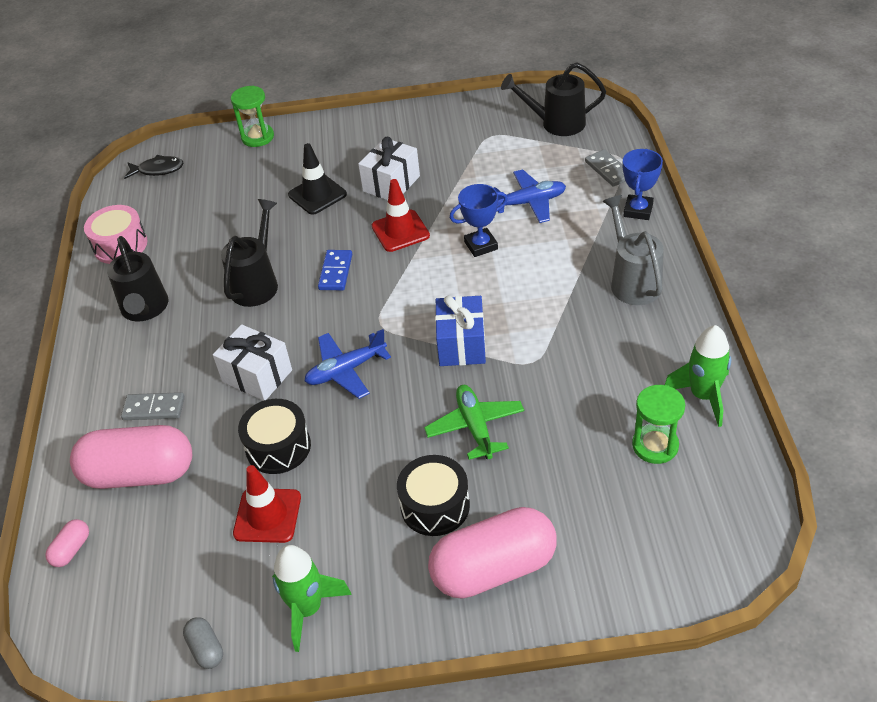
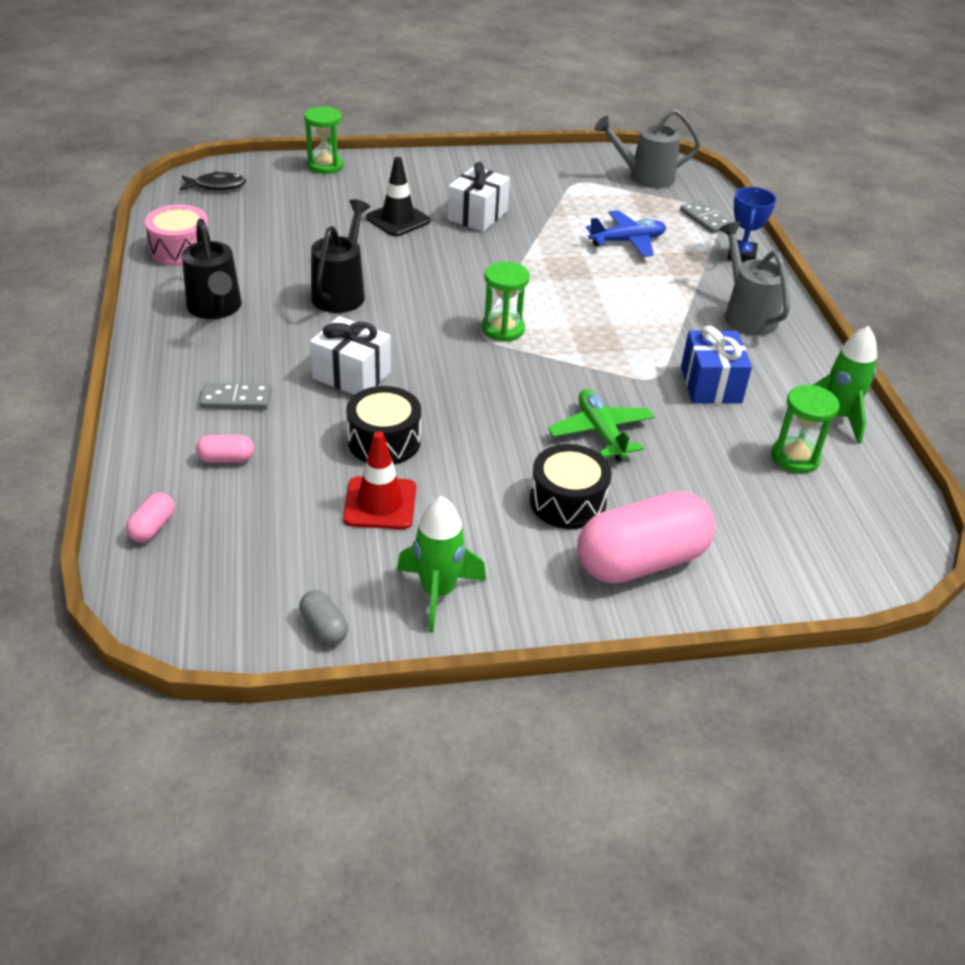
camera: 10 degrees left, 5 degrees down
(140, 474) = (226, 459): pink capsule -> pink capsule, size x0.42
(336, 272) = (427, 288): blue domino -> none
(346, 370) = (451, 375): blue plane -> none
(399, 314) = (503, 329): none -> green hourglass
(400, 231) = (493, 257): red traffic cone -> none
(461, 344) = (574, 359): blue gift -> blue gift (710, 385)
(481, 245) = (582, 274): blue trophy -> none
(556, 123) = (644, 177): black watering can -> grey watering can

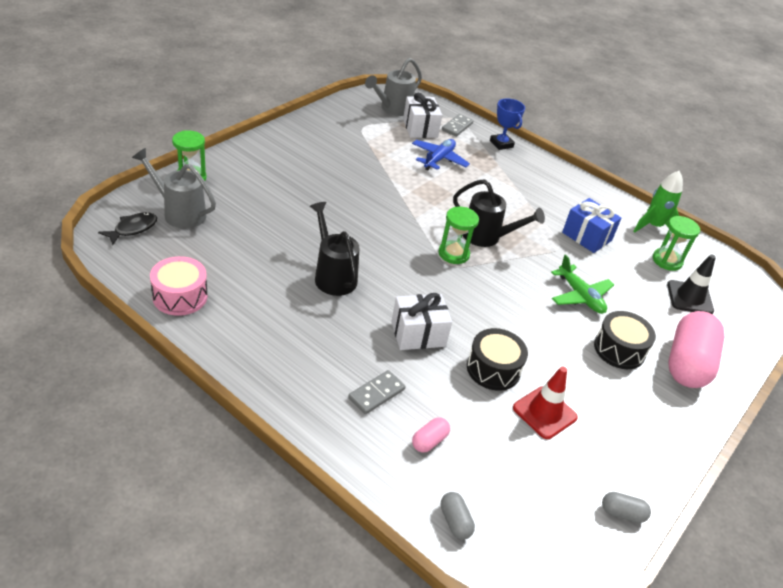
camera: 45 degrees left, 0 degrees up
(152, 527) = (455, 521): pink capsule -> grey capsule
(215, 309) = (271, 332): black watering can -> black watering can (486, 237)
(398, 219) = (295, 201): black traffic cone -> black traffic cone (689, 298)
(438, 592) = (639, 448): green rocket -> none
(477, 215) = (338, 177): white gift -> white gift (420, 128)
(601, 432) = (580, 296): green plane -> green plane turned 150 degrees counterclockwise
(705, 219) = (457, 127): grey domino -> grey domino turned 75 degrees counterclockwise
(746, 314) = (548, 182): grey watering can -> grey watering can (179, 212)

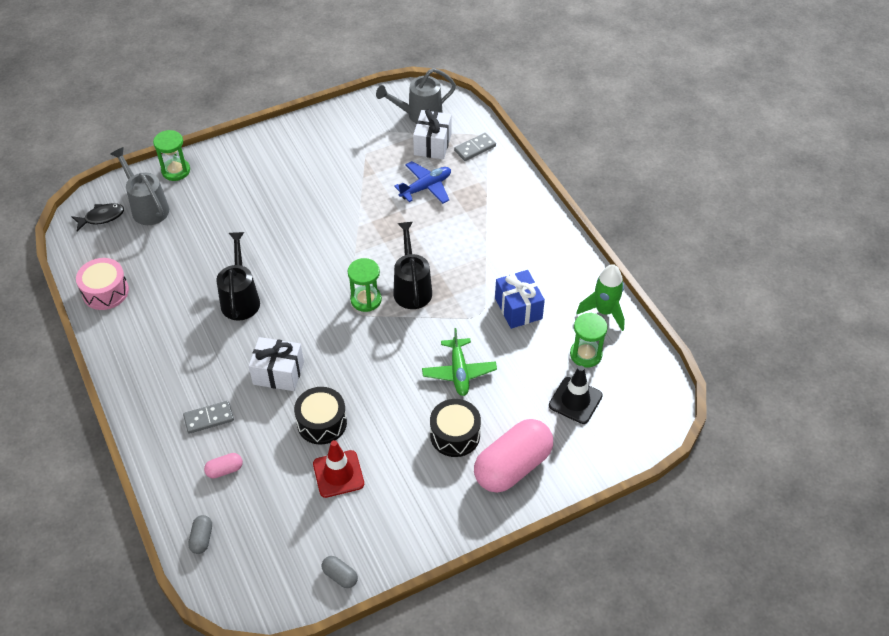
camera: 30 degrees right, 10 degrees up
(486, 237) = (412, 288): black watering can -> black watering can turned 150 degrees counterclockwise
(501, 144) = (509, 178): blue trophy -> none

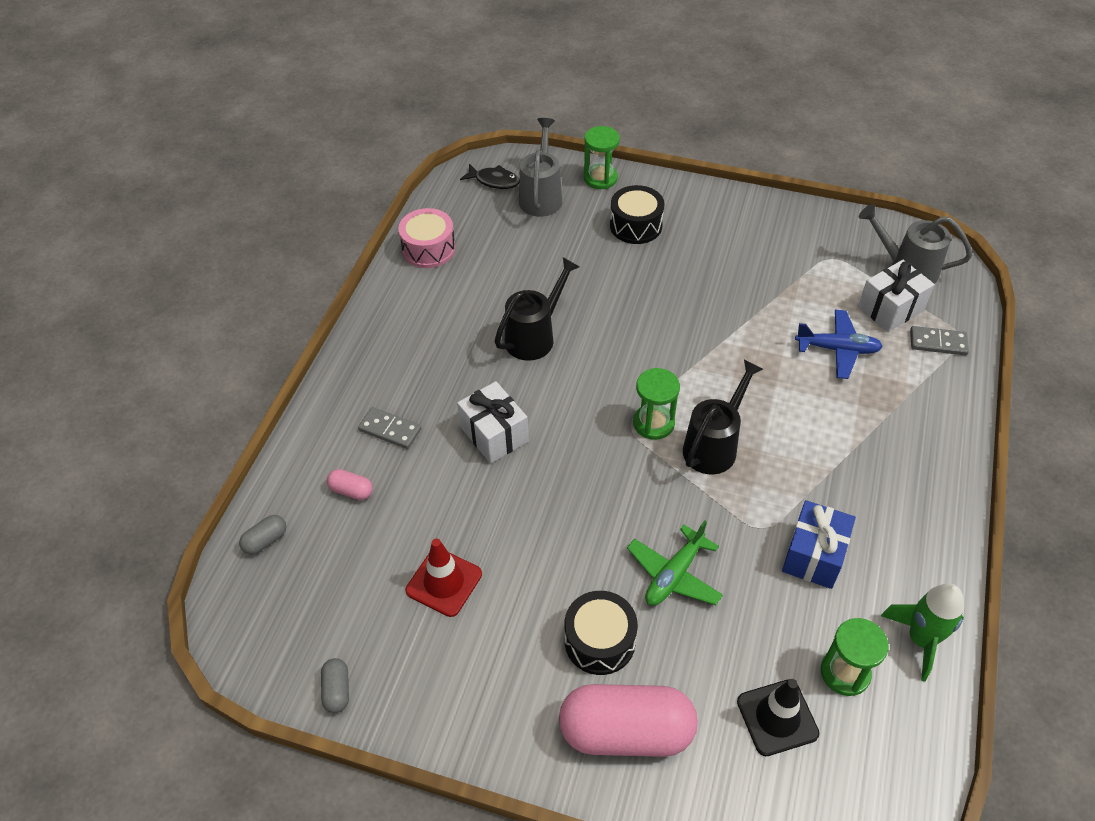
camera: 45 degrees right, 0 degrees up
(322, 423) = (482, 516): black drum -> black drum (636, 225)

